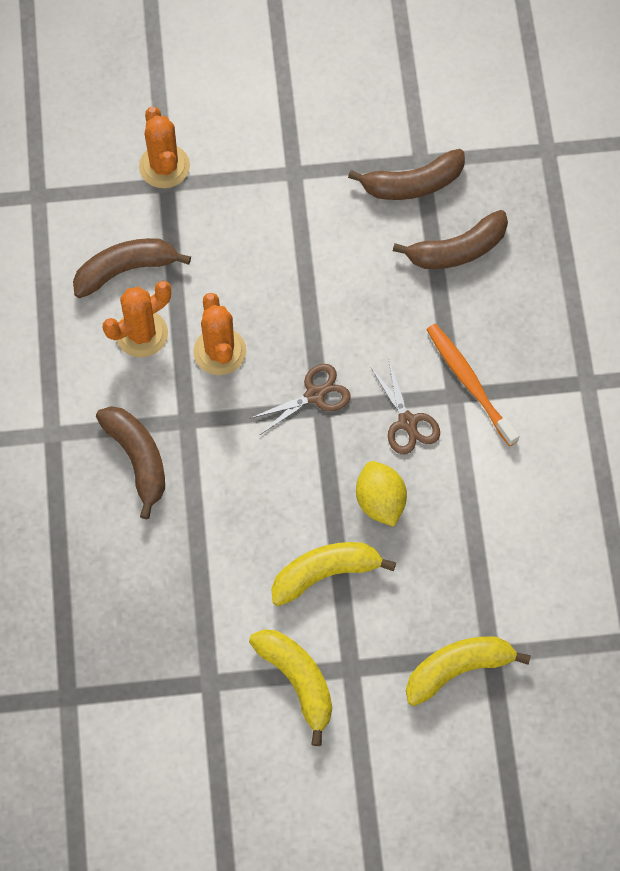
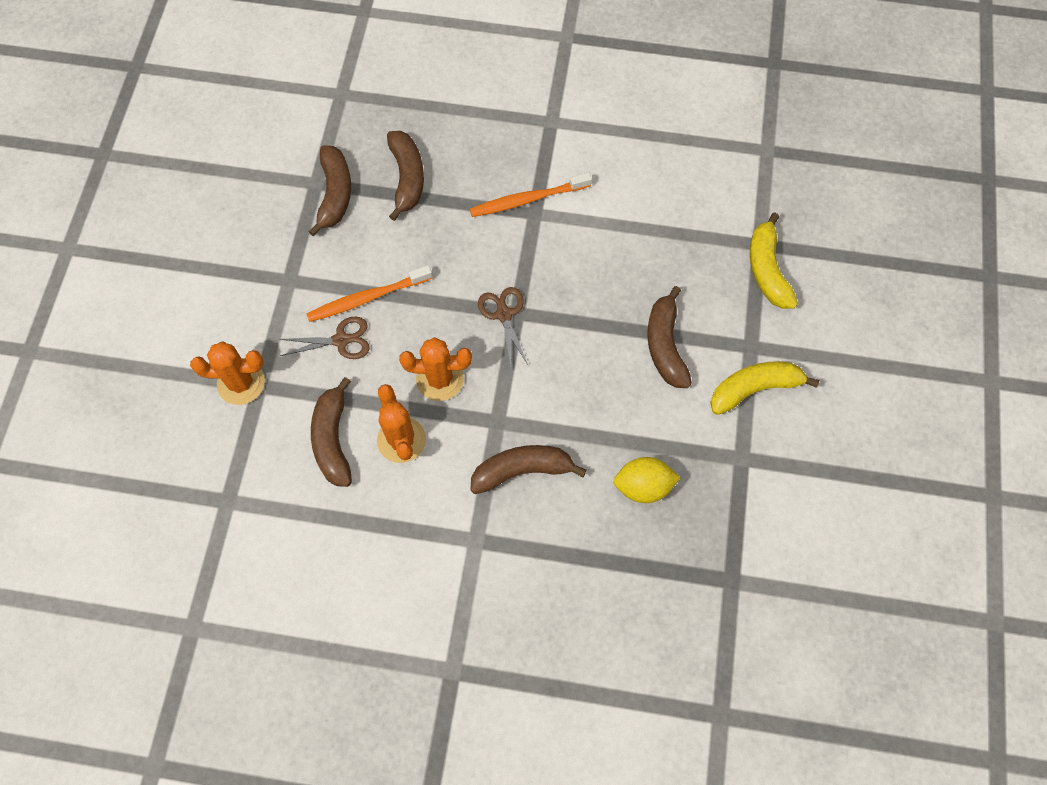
camera: 75 degrees left, 0 degrees up
(294, 253) = (367, 298): none -> orange toothbrush
(325, 573) = (665, 345): yellow banana -> brown banana
(380, 501) = (612, 289): yellow lemon -> yellow lemon (643, 486)
(407, 422) = (548, 252): brown scissors -> brown scissors (341, 340)

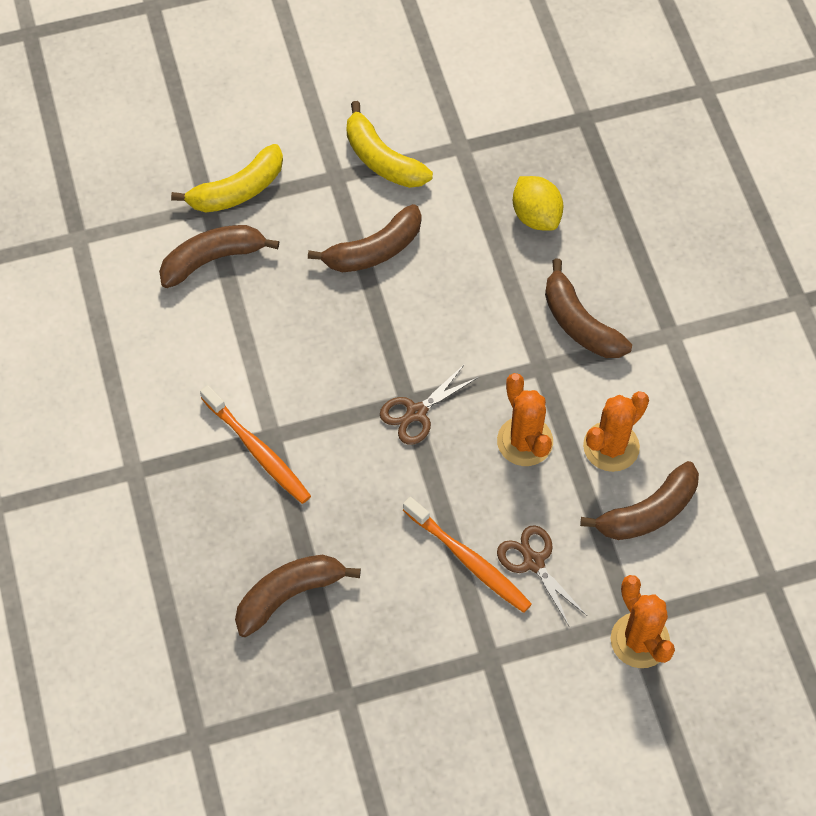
camera: 115 degrees left, 5 degrees down
(335, 194) = (351, 666): brown banana -> brown banana (213, 259)

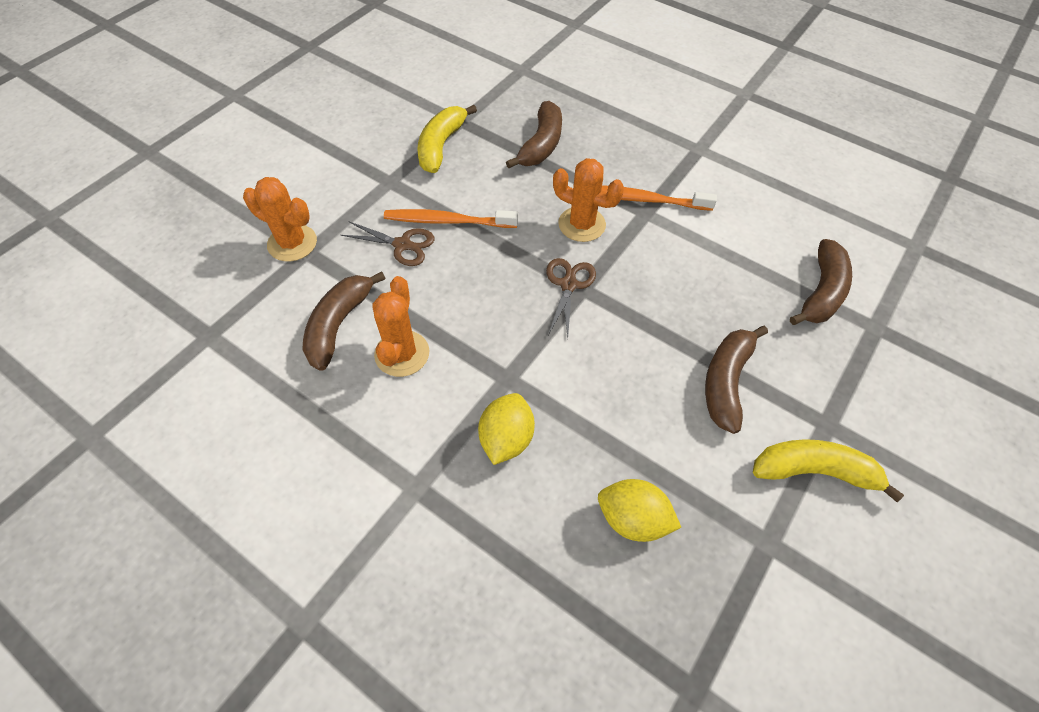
camera: 140 degrees right, 5 degrees down
(237, 190) = (876, 355): yellow banana -> yellow banana (441, 146)
(525, 441) = (472, 315): orange cactus -> orange cactus (581, 224)
(579, 323) = (506, 439): brown banana -> yellow lemon

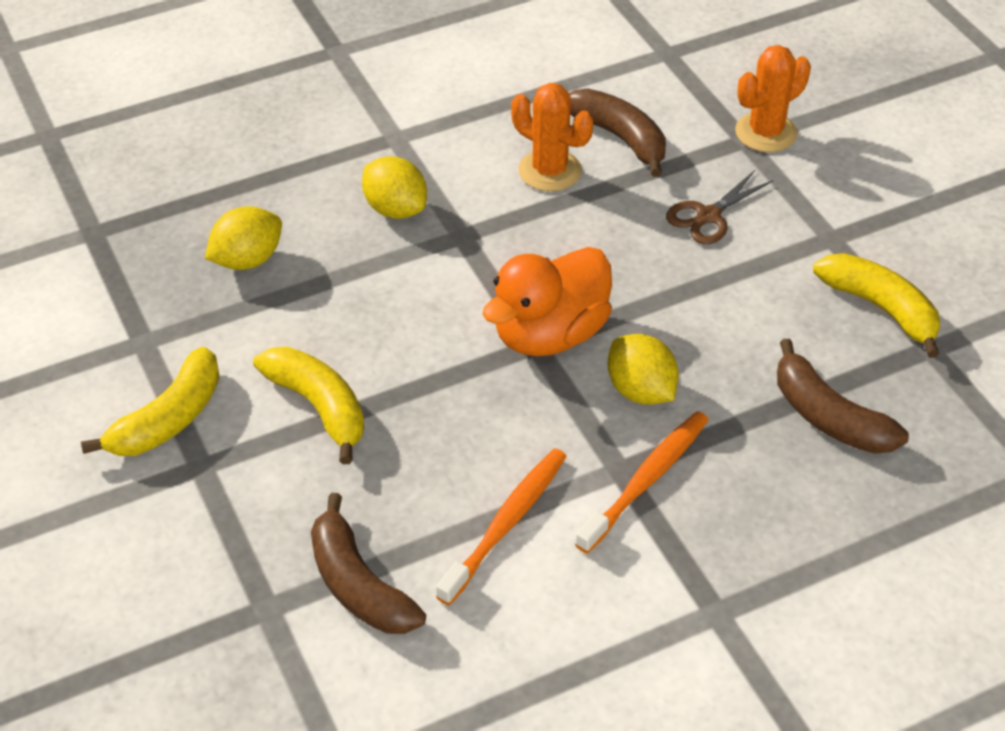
camera: 120 degrees right, 10 degrees down
(447, 221) = (725, 266): orange toothbrush -> orange toothbrush (506, 523)
(568, 285) = (550, 334): brown scissors -> orange duck
(581, 224) = (640, 391): orange cactus -> yellow lemon
(726, 381) = (319, 407): brown banana -> yellow banana

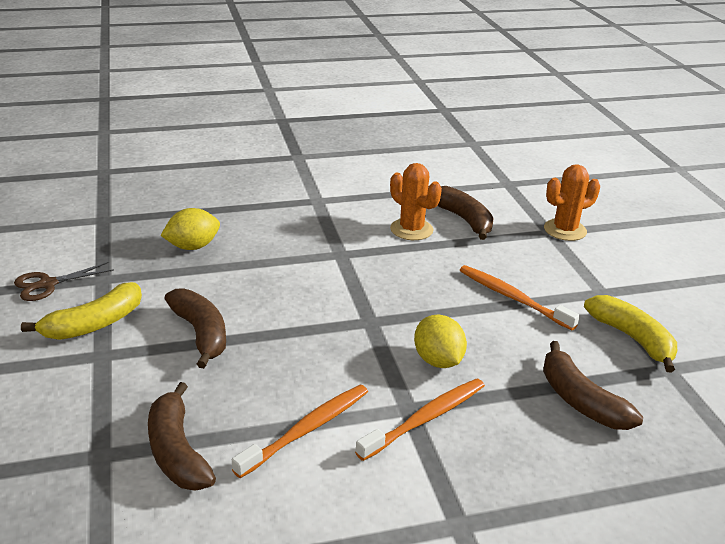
camera: 10 degrees right, 15 degrees down
(319, 407) = (201, 334): yellow banana -> brown banana
(395, 209) = (301, 235): yellow lemon -> none
(550, 334) = (381, 317): orange duck -> none
(708, 216) = (514, 268): brown scissors -> brown scissors (48, 284)
(715, 269) = (512, 297): none -> orange toothbrush

